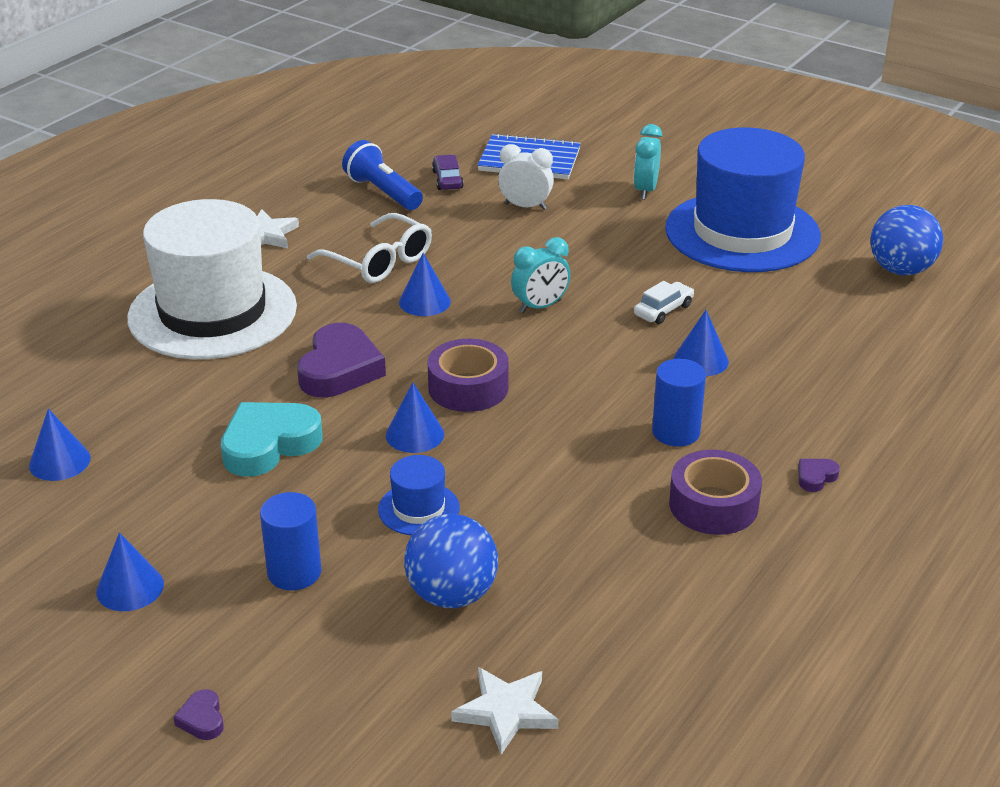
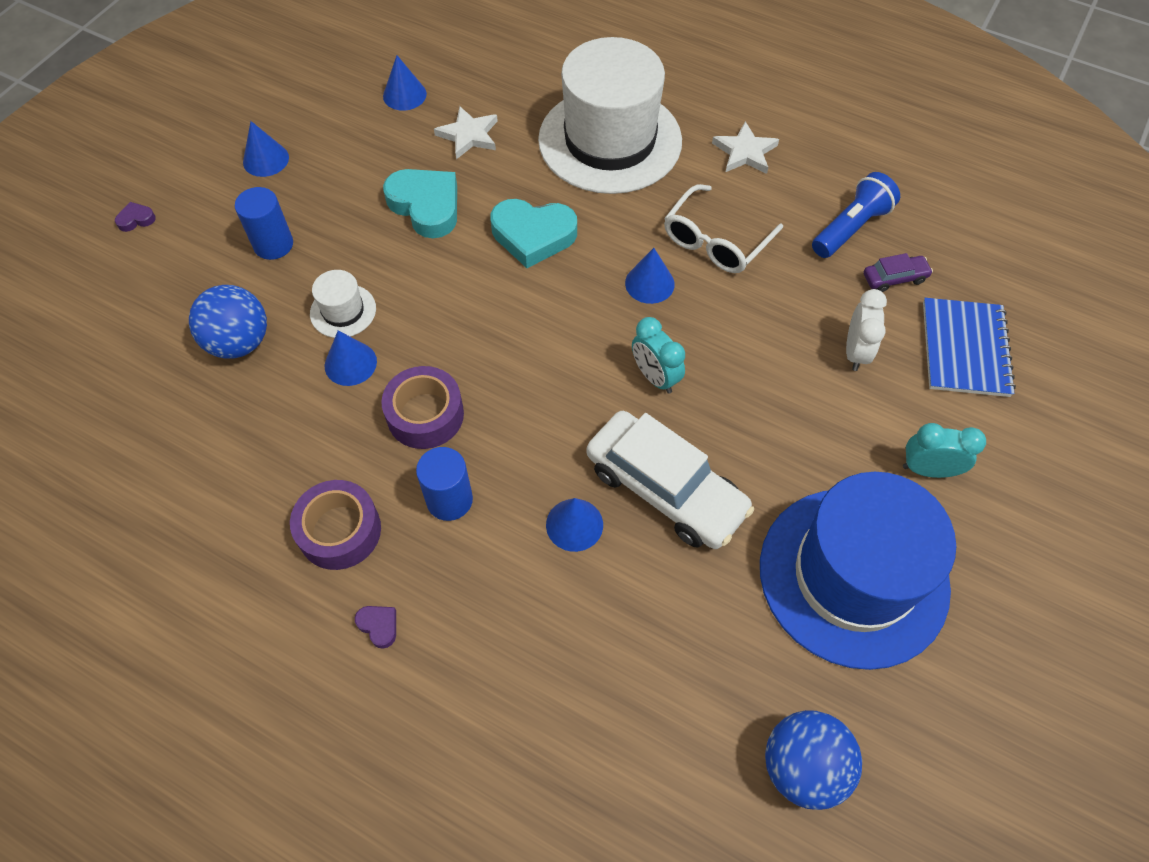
camera: 85 degrees right, 25 degrees up
(339, 369) = (533, 236): purple heart -> turquoise heart
(415, 434) = (441, 298): blue cone -> blue cone (350, 363)
(419, 509) = (343, 311): blue hat -> white hat
(468, 387) = (512, 329): purple tape -> purple tape (425, 415)
(506, 711) = (113, 386): white star -> white star (469, 135)
(663, 310) = (665, 489): white car -> white car, size x2.26

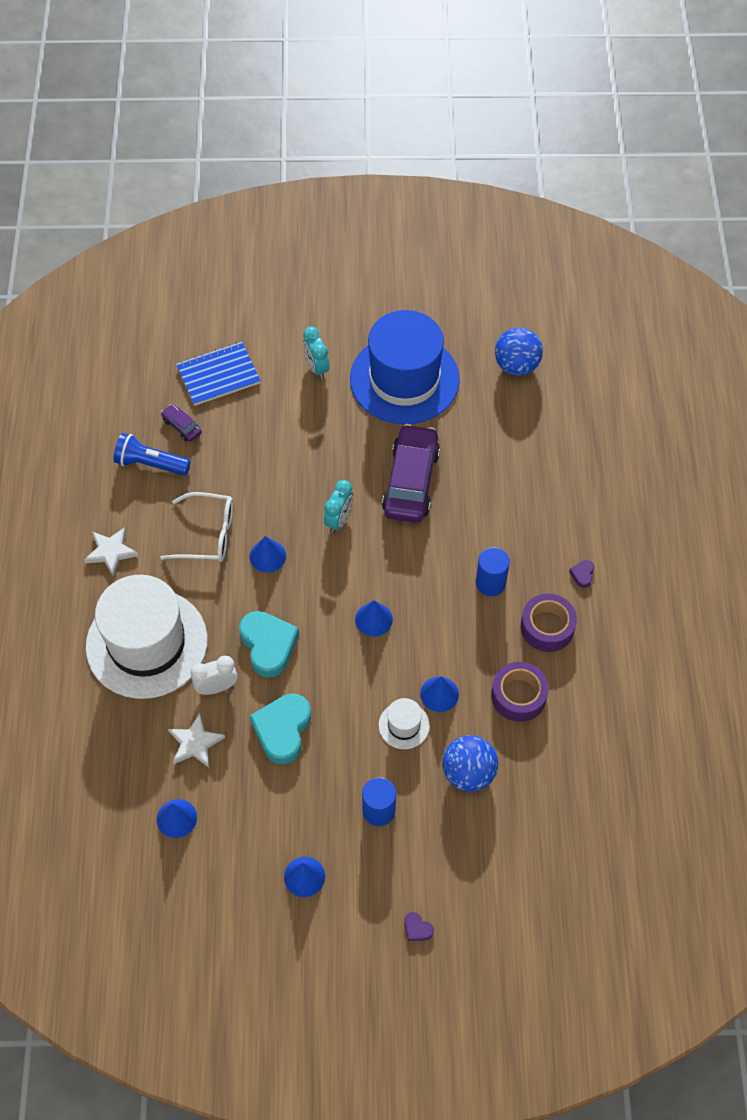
camera: 120 degrees left, 0 degrees up
(425, 415) = (446, 628): purple tape -> purple tape (518, 696)
(574, 524) = (462, 514): blue cone -> blue cone (373, 619)
(665, 489) = (411, 481): white car -> purple car
(855, 352) = (254, 427): white clock -> white clock (216, 687)

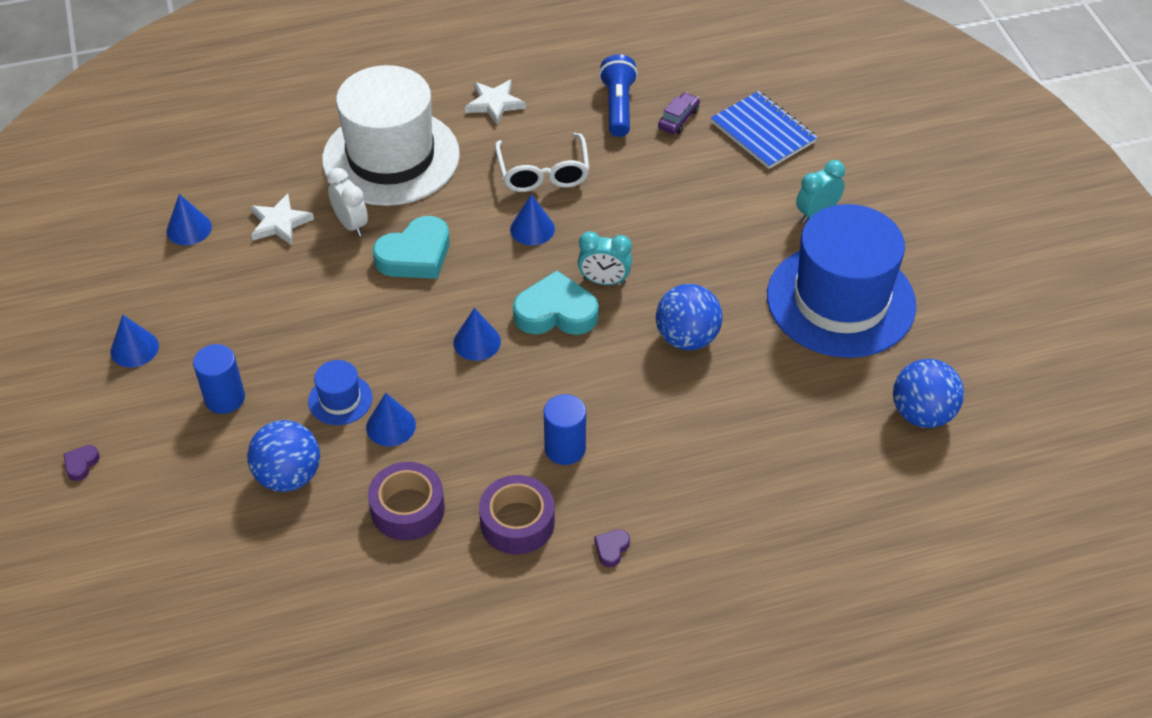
camera: 75 degrees right, 10 degrees down
(282, 730) = (310, 291): turquoise heart -> turquoise heart (556, 312)
(404, 725) = (340, 399): white hat -> blue hat
(411, 481) = (687, 338): purple car -> blue ball
(582, 574) = (611, 549): purple heart -> purple heart turned 60 degrees counterclockwise

